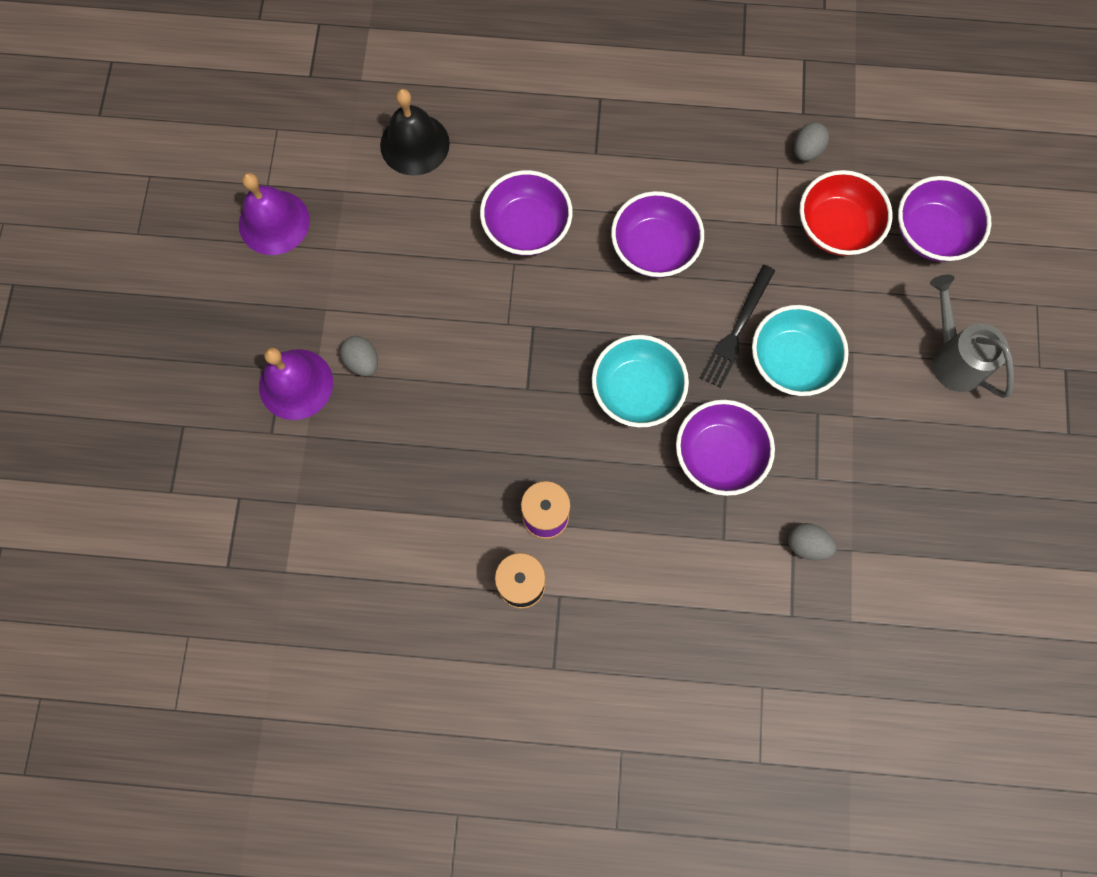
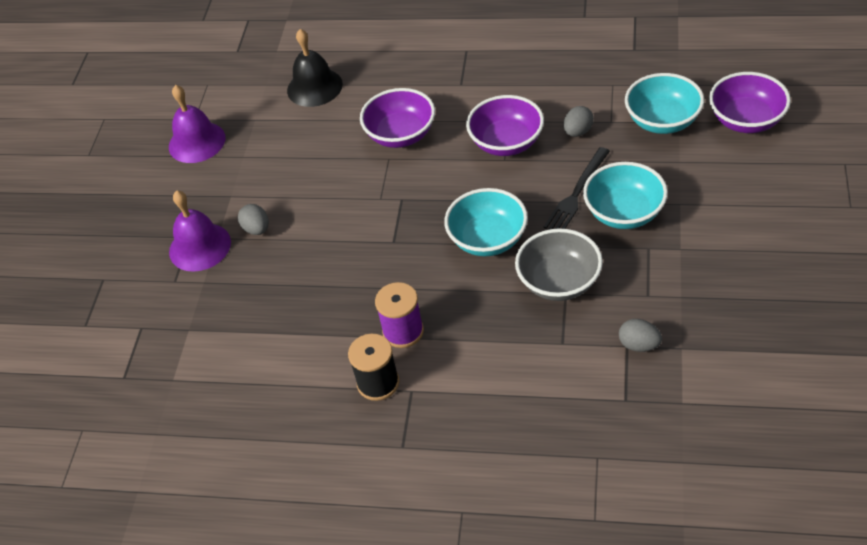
camera: 10 degrees right, 25 degrees down
(719, 455) = (559, 282): purple bowl -> grey bowl
(806, 150) = (637, 72): grey egg -> grey egg (578, 132)
(835, 228) = (663, 121): red bowl -> turquoise bowl
(953, 358) = (770, 204): grey watering can -> none

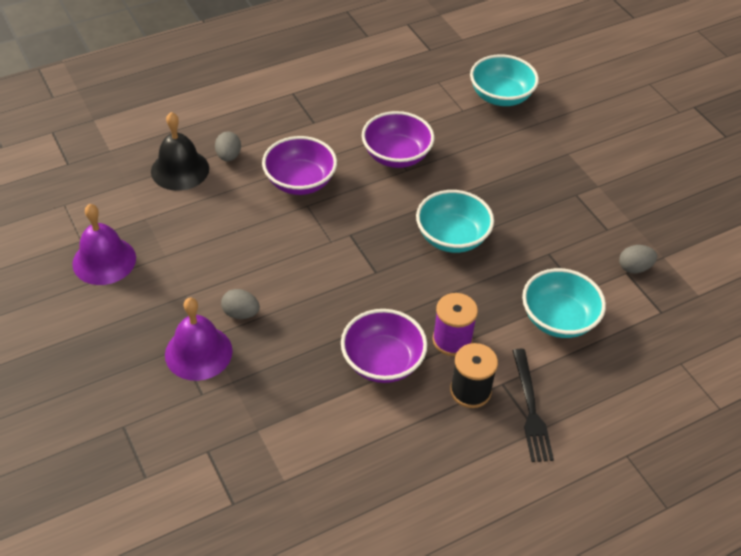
camera: 45 degrees left, 0 degrees up
(559, 282) = (536, 247): grey bowl -> none
(576, 193) = (487, 175): black fork -> black fork (531, 409)
(578, 132) = (445, 127): grey egg -> grey egg (228, 156)
(624, 213) = (536, 175): turquoise bowl -> turquoise bowl (558, 319)
(746, 120) = (559, 75): purple bowl -> purple bowl (382, 362)

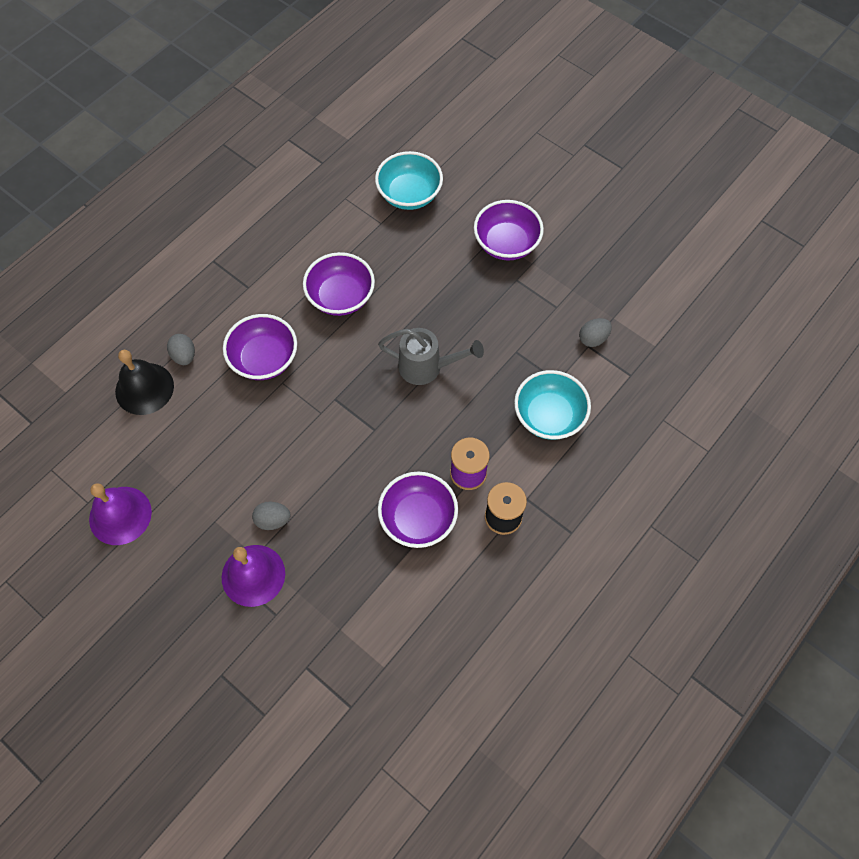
camera: 20 degrees left, 15 degrees up
(452, 237) = (426, 367): turquoise bowl -> grey watering can
(531, 409) = (559, 514): black fork -> none
(579, 162) = (506, 244): none -> purple bowl

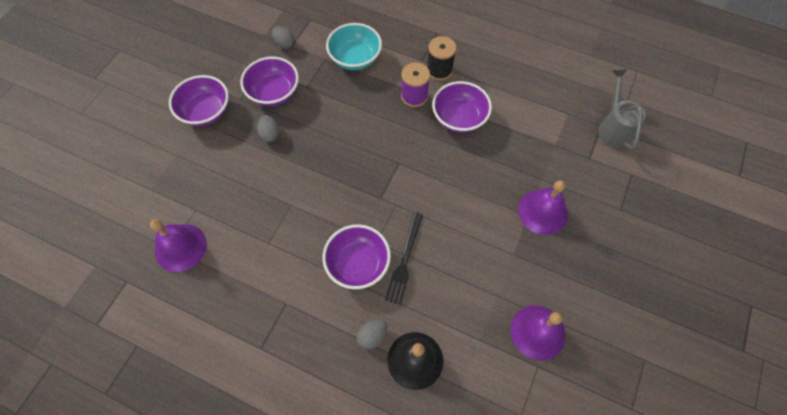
camera: 105 degrees left, 0 degrees up
(250, 405) = (404, 261): none -> black fork
(273, 520) = (496, 211): grey egg -> grey egg (270, 134)
(341, 297) = (281, 220): purple bowl -> purple bowl (274, 93)
(342, 207) = (180, 247): none -> purple bell
(409, 195) = (160, 194): turquoise bowl -> none
(426, 367) = (334, 141): grey watering can -> grey watering can (613, 128)

